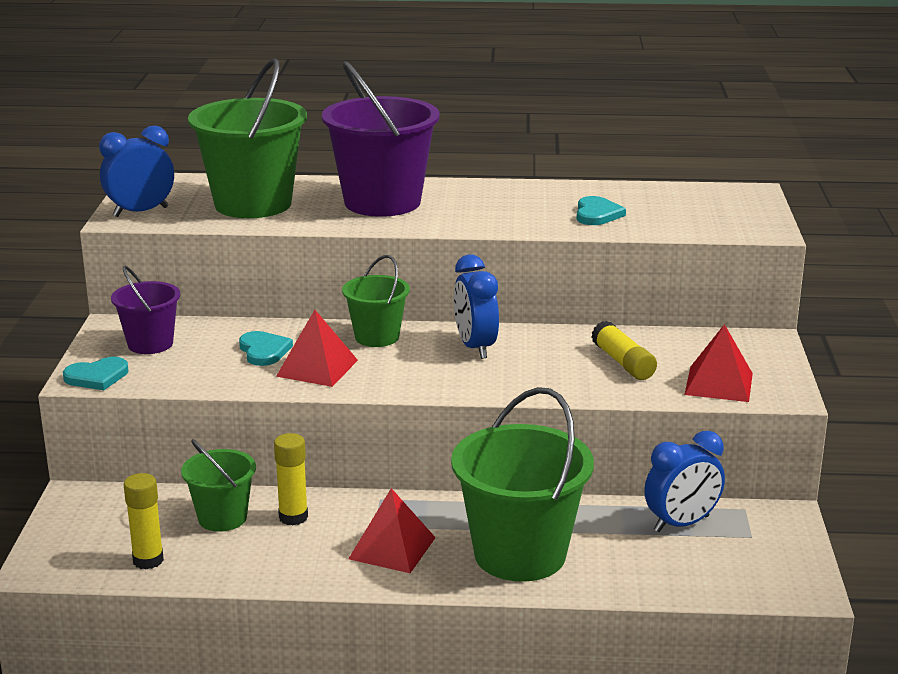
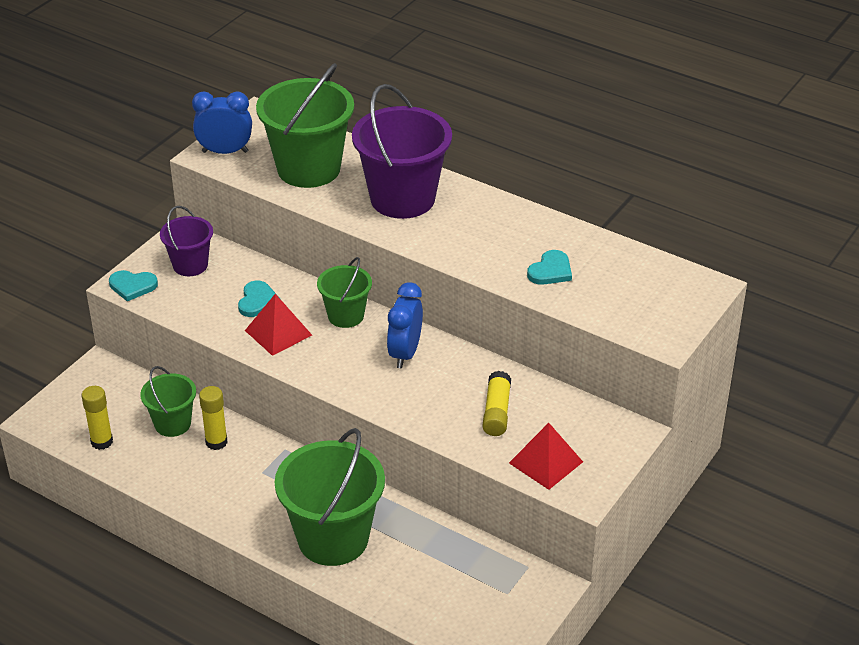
camera: 30 degrees right, 15 degrees up
(392, 548) = (256, 496): red pyramid -> none
(681, 524) = (468, 560): blue clock -> none

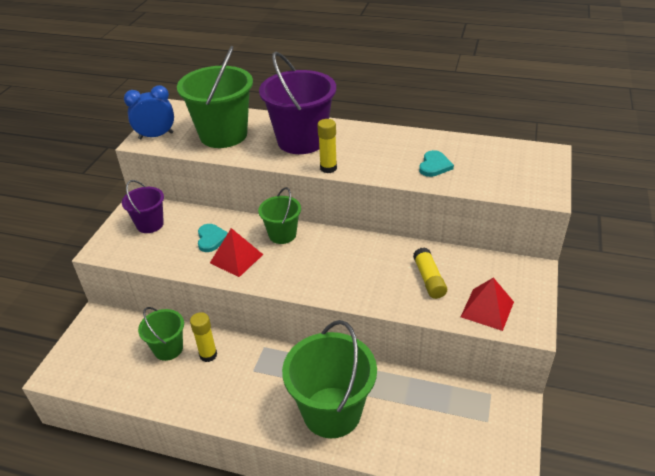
camera: 15 degrees left, 0 degrees up
(102, 441) = (114, 378): yellow glue stick -> yellow glue stick (328, 168)
(132, 286) = (109, 249): turquoise heart -> none
(405, 353) = (339, 252): blue clock -> none

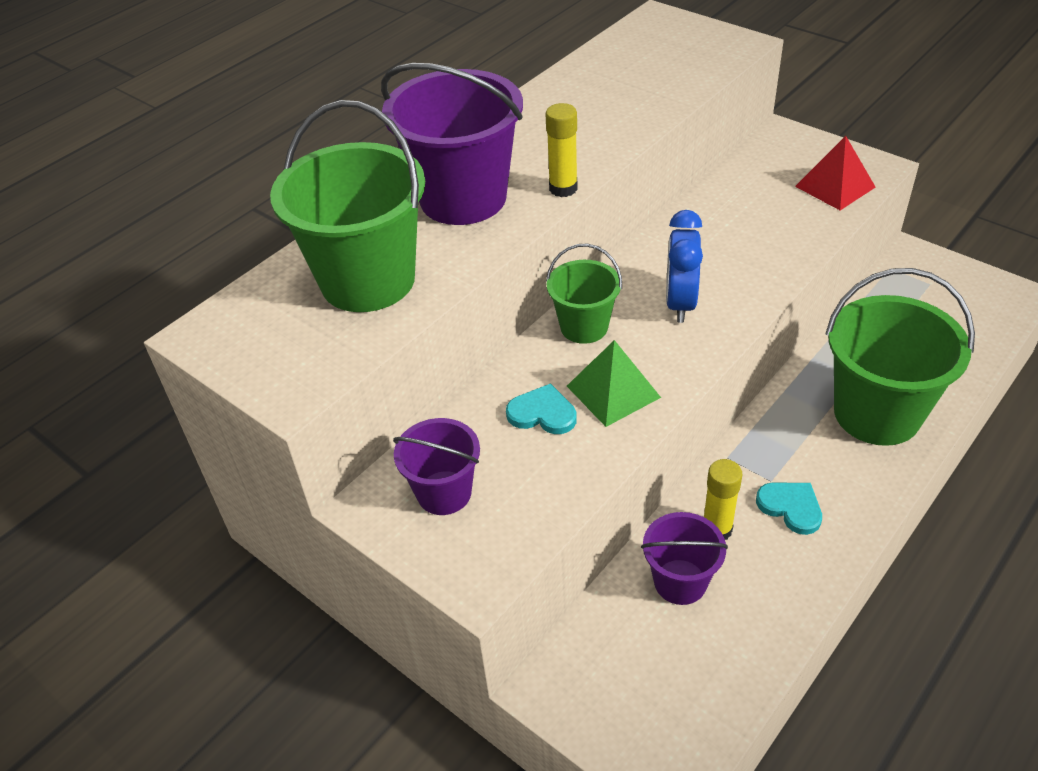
camera: 65 degrees left, 5 degrees up
(156, 136) = (290, 370): blue clock -> blue clock (680, 303)
(168, 349) = (680, 582): green bucket -> purple bucket
(236, 258) = (613, 391): red pyramid -> green pyramid
(429, 279) = (760, 214): yellow glue stick -> none
(434, 166) = (625, 100): turquoise heart -> turquoise heart (791, 507)

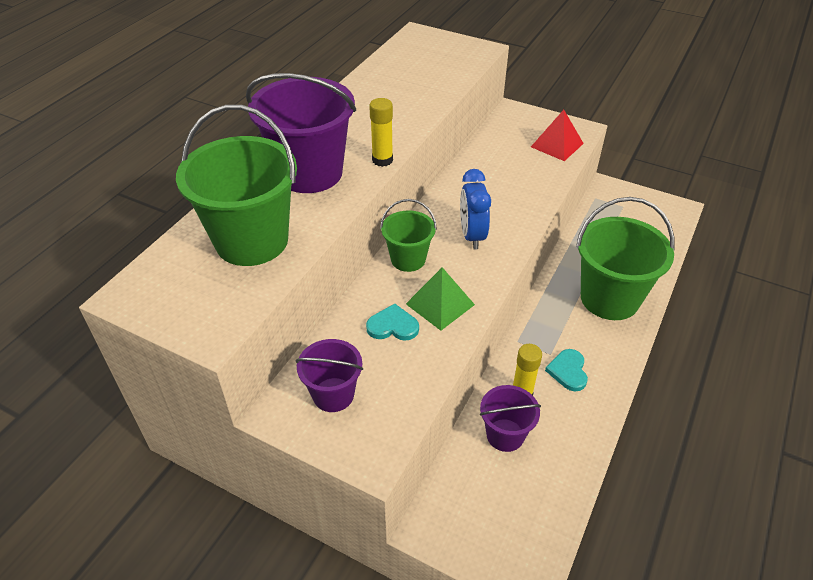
camera: 15 degrees left, 0 degrees up
(791, 507) = (568, 371): turquoise heart -> turquoise heart turned 120 degrees counterclockwise

